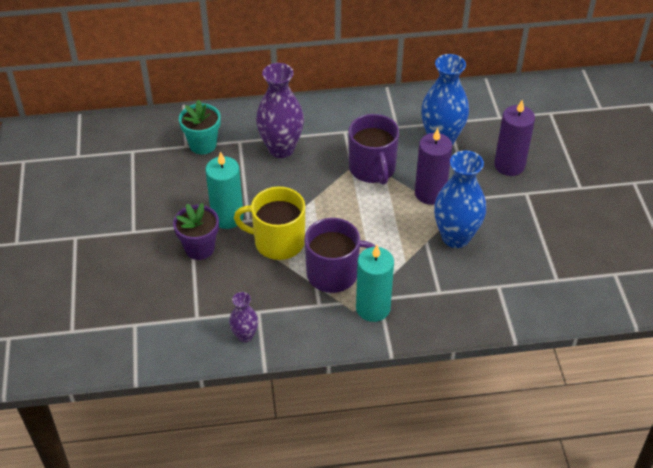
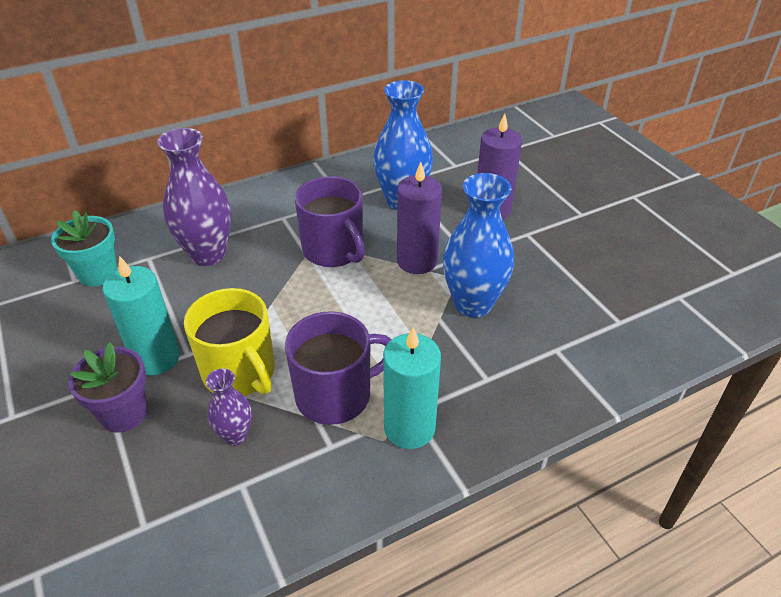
camera: 20 degrees left, 5 degrees down
(245, 336) = (232, 532): purple vase -> purple vase (235, 435)
(278, 242) = (240, 372): yellow mug -> yellow mug turned 120 degrees counterclockwise

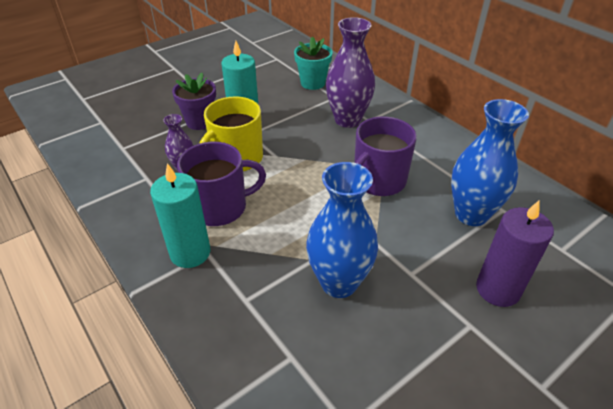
camera: 80 degrees right, 0 degrees up
(335, 395) = (220, 207): purple mug -> purple mug turned 75 degrees counterclockwise
(417, 261) = (385, 235): purple candle -> none

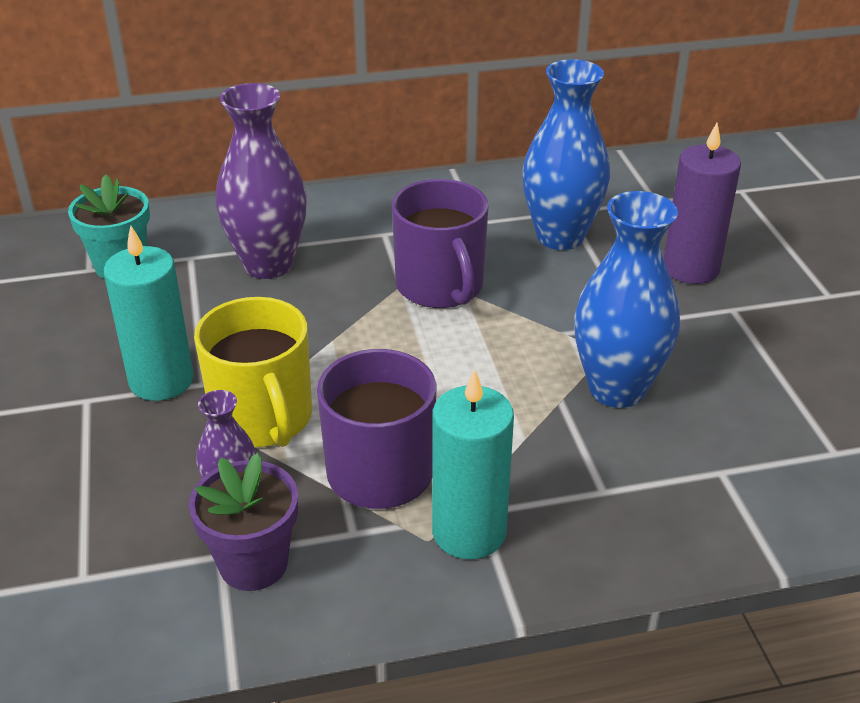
camera: 65 degrees left, 5 degrees down
(200, 122) = (100, 439): purple flower pot -> purple flower pot (253, 564)

